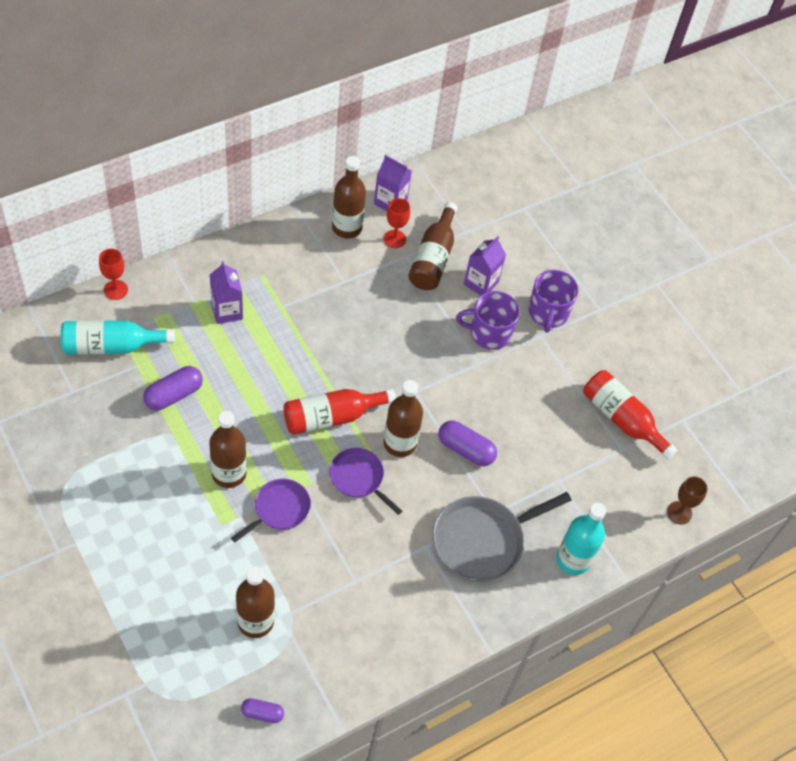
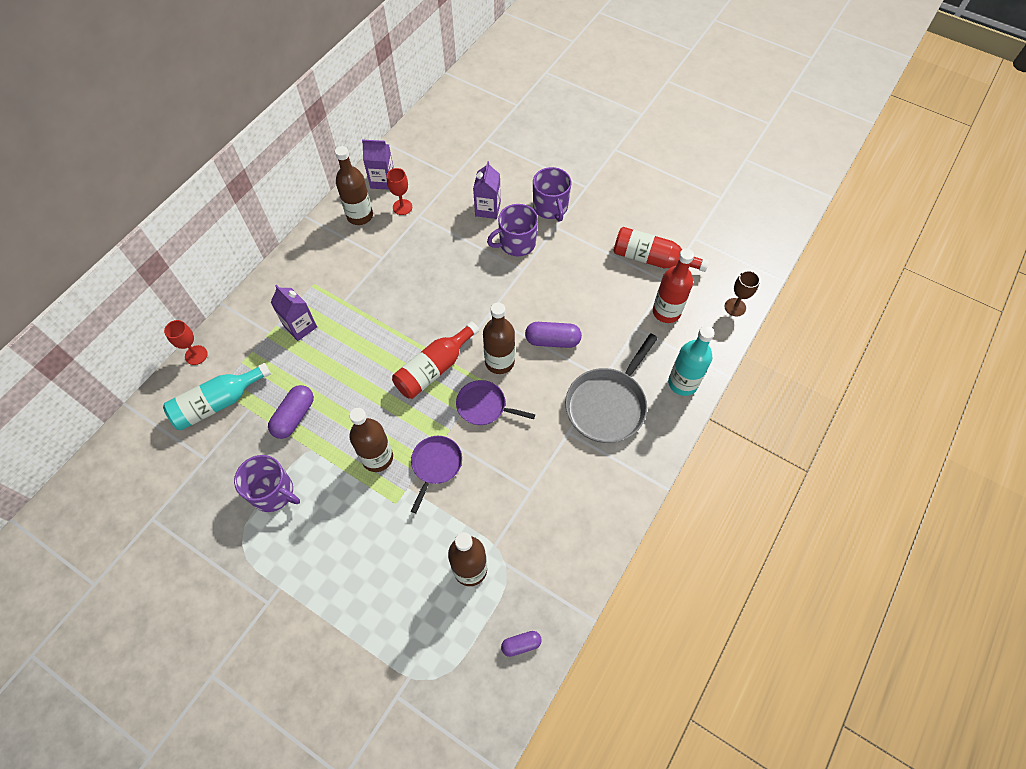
camera: 20 degrees left, 5 degrees up
(116, 455) = (273, 492): none -> purple mug
(433, 258) = (440, 207): brown bottle -> none
(602, 480) = (666, 312): none -> red bottle

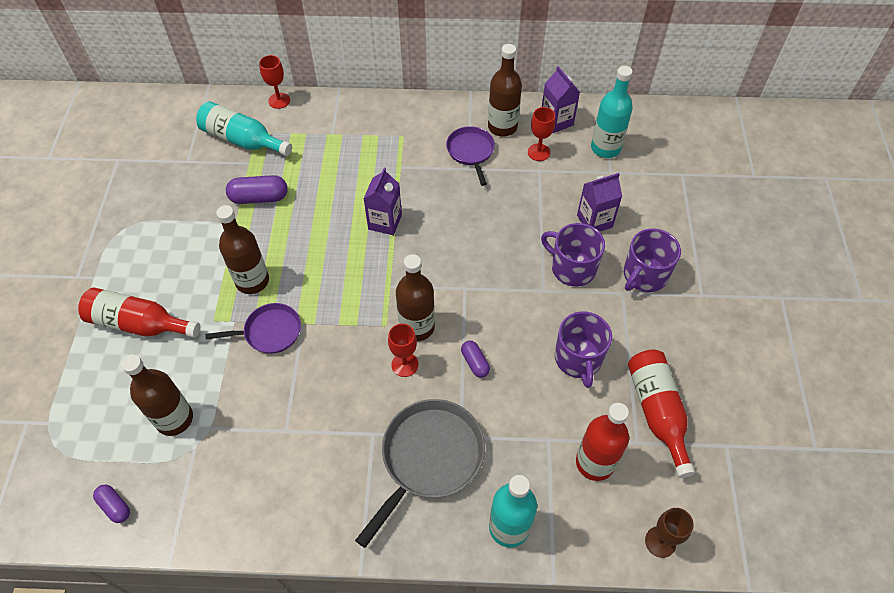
camera: 60 degrees right, 5 degrees down
(273, 492) = (179, 224): purple mug -> purple mug (578, 359)
(300, 326) = (352, 151): purple carton -> purple carton (385, 222)
(430, 167) = (605, 148): none -> turquoise bottle
(434, 368) = (373, 275): red bottle -> red bottle (139, 323)
(484, 406) = (357, 339): purple pan -> purple pan (471, 151)
(525, 385) = (405, 364): none -> red goblet
(552, 340) = (475, 363): purple capsule -> purple capsule, size x0.60
(607, 405) = (429, 457): grey pan -> grey pan turned 120 degrees clockwise

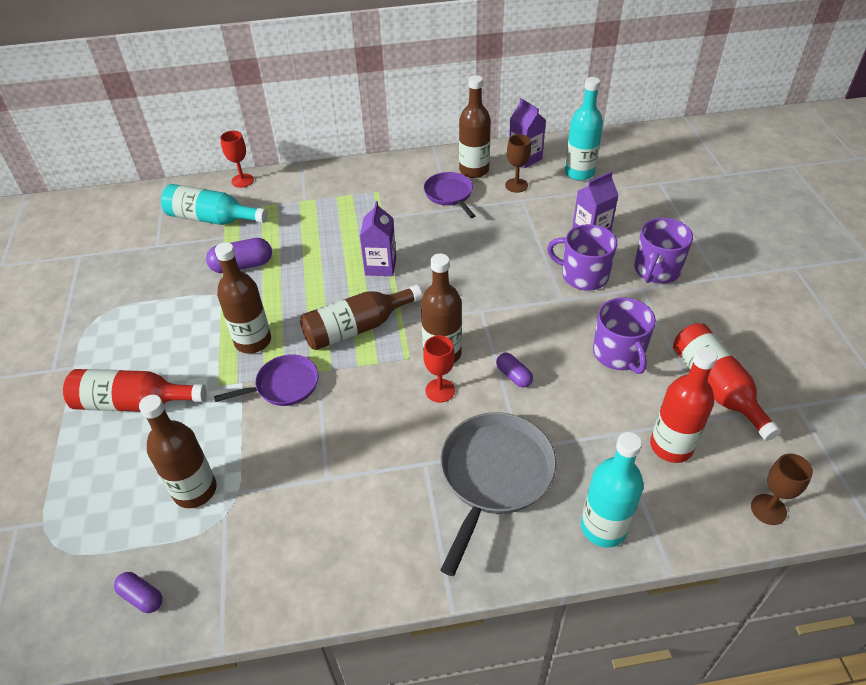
camera: 10 degrees left, 10 degrees down
(347, 285) = (357, 328): none -> brown bottle
(538, 152) = (516, 185): red goblet -> brown goblet

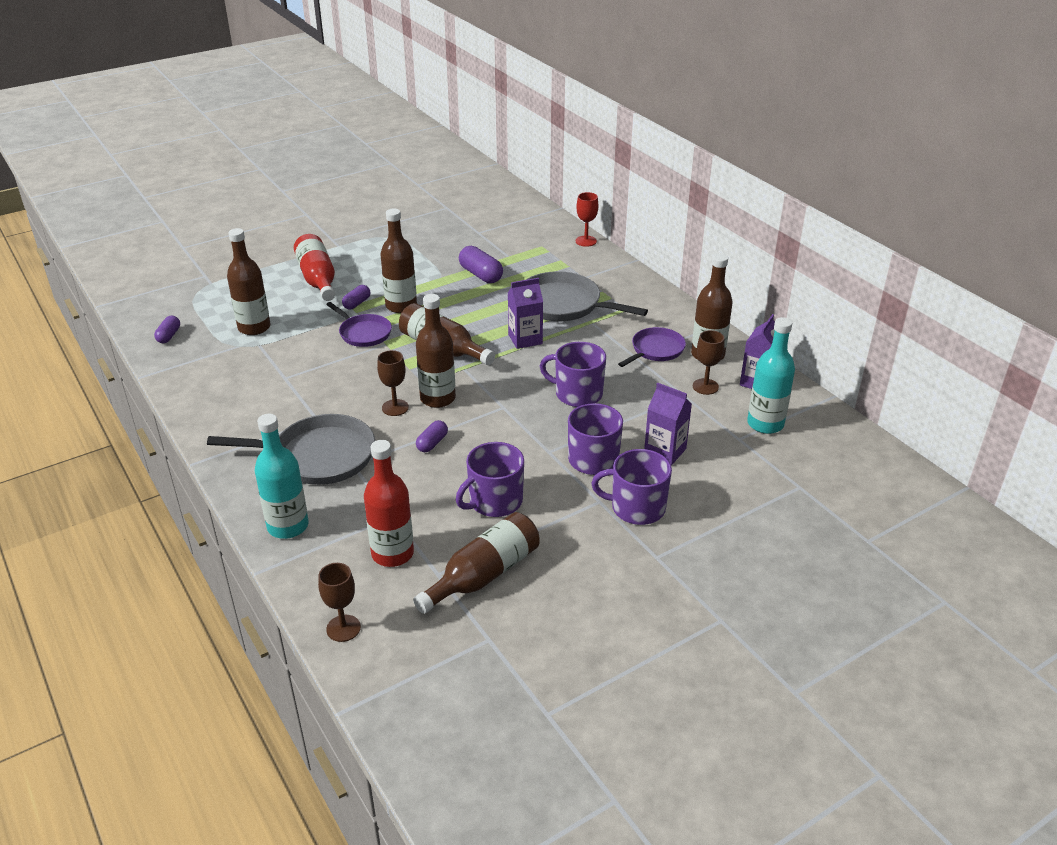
camera: 65 degrees right, 10 degrees down
(212, 219) = (526, 244): turquoise bottle -> none
(218, 378) = (357, 303): none -> purple capsule
(340, 226) = (563, 304): none -> grey pan
(440, 390) = (395, 407): red goblet -> brown goblet
(487, 258) = (577, 394): none -> purple mug
(716, 387) = (483, 575): red bottle -> brown bottle

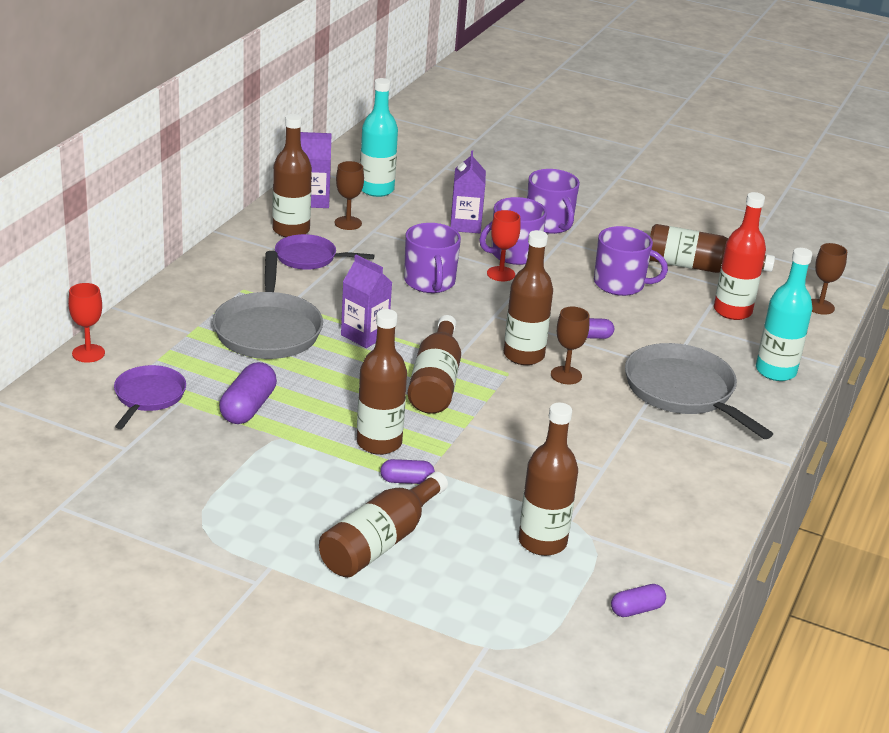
camera: 125 degrees left, 5 degrees down
(318, 279) = (380, 542): red bottle -> brown bottle
(363, 333) = (464, 448): purple pan -> purple pan (148, 396)
(564, 436) = (501, 274): none -> red goblet

